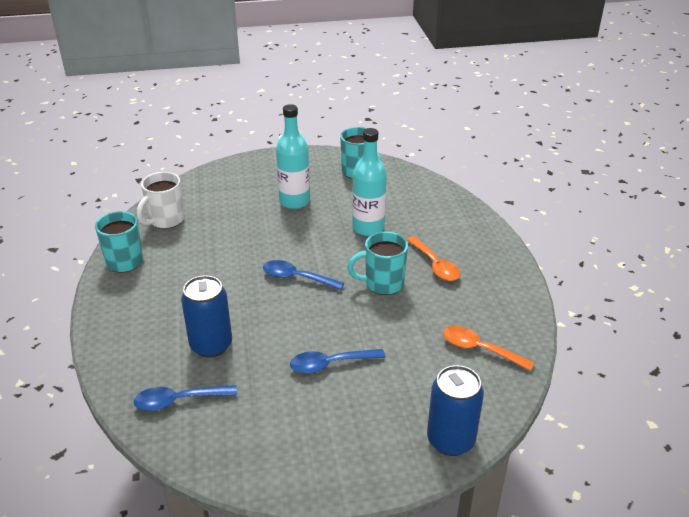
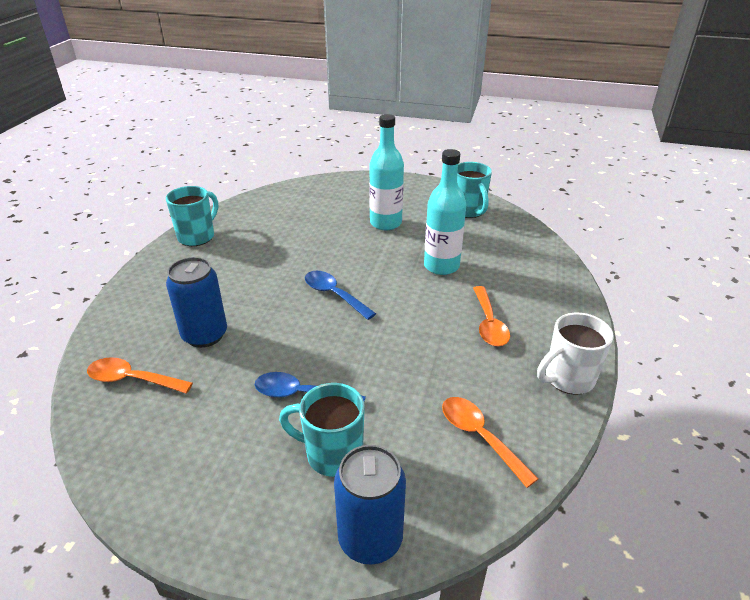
camera: 25 degrees right, 0 degrees up
(165, 220) = (258, 211): white mug -> white mug (568, 379)
(178, 401) = (132, 379): blue spoon -> orange spoon
(382, 284) = (417, 327): turquoise mug -> turquoise mug (332, 454)

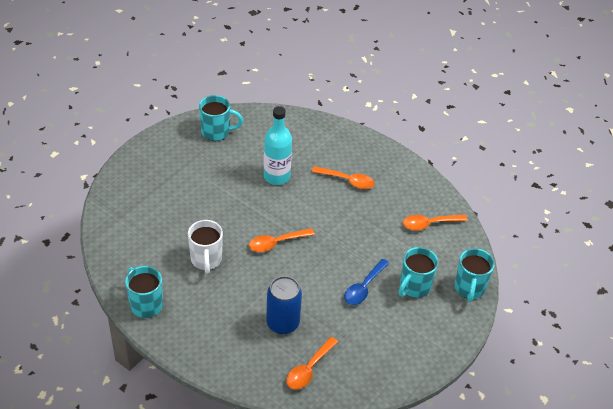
camera: 70 degrees left, 10 degrees up
(334, 295) = (276, 243): blue spoon -> orange spoon
(370, 539) = (469, 288): blue can -> turquoise mug
(385, 223) = (202, 184): turquoise bottle -> none
(568, 379) = (407, 171): white mug -> white mug (206, 260)

